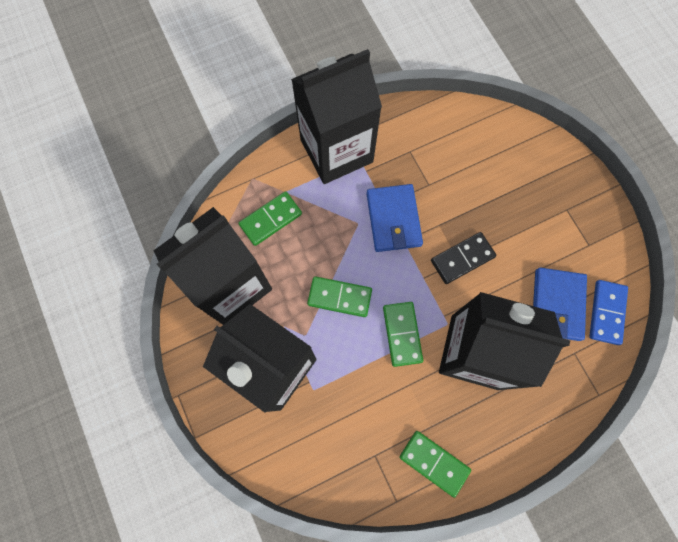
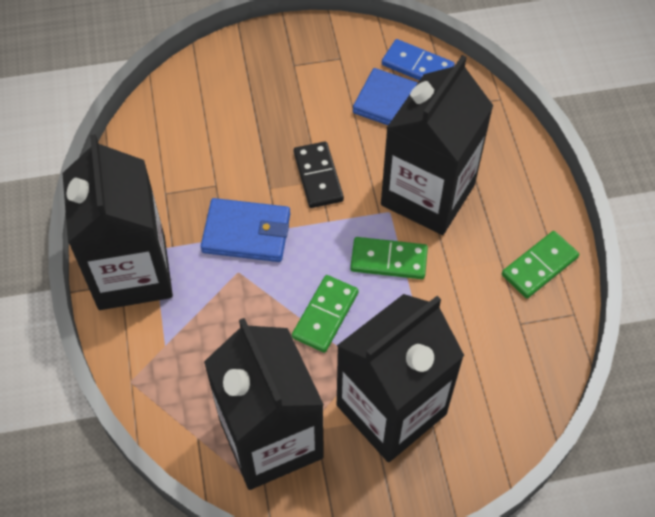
camera: 75 degrees left, 15 degrees down
(271, 219) = (197, 371): green domino -> none

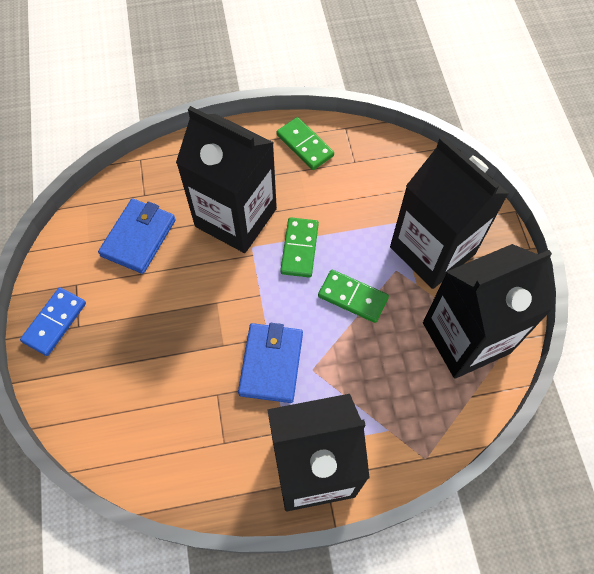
camera: 90 degrees left, 5 degrees up
(318, 176) = (212, 303): black domino -> none
(417, 66) = (95, 220): blue domino -> blue domino (55, 322)

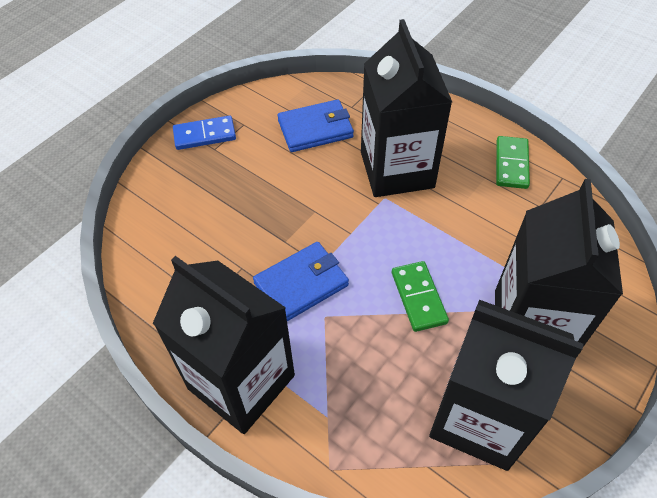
camera: 50 degrees right, 10 degrees down
(299, 248) = (419, 229): green domino -> none

